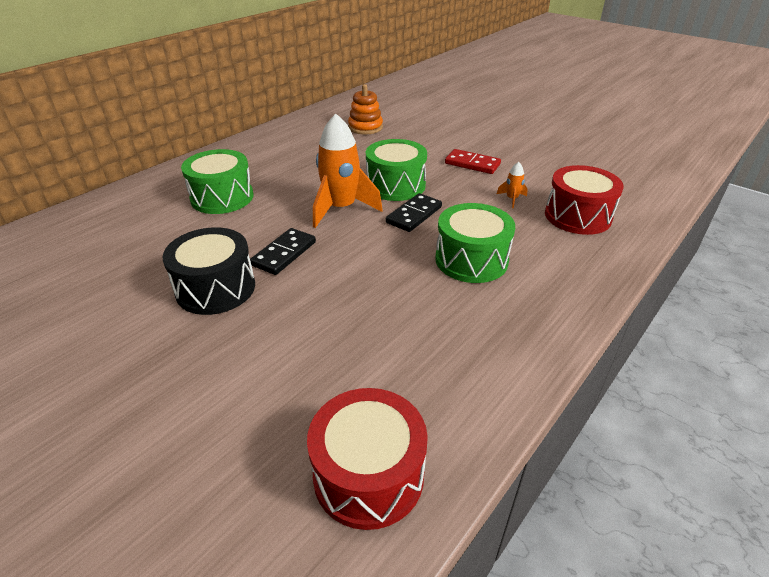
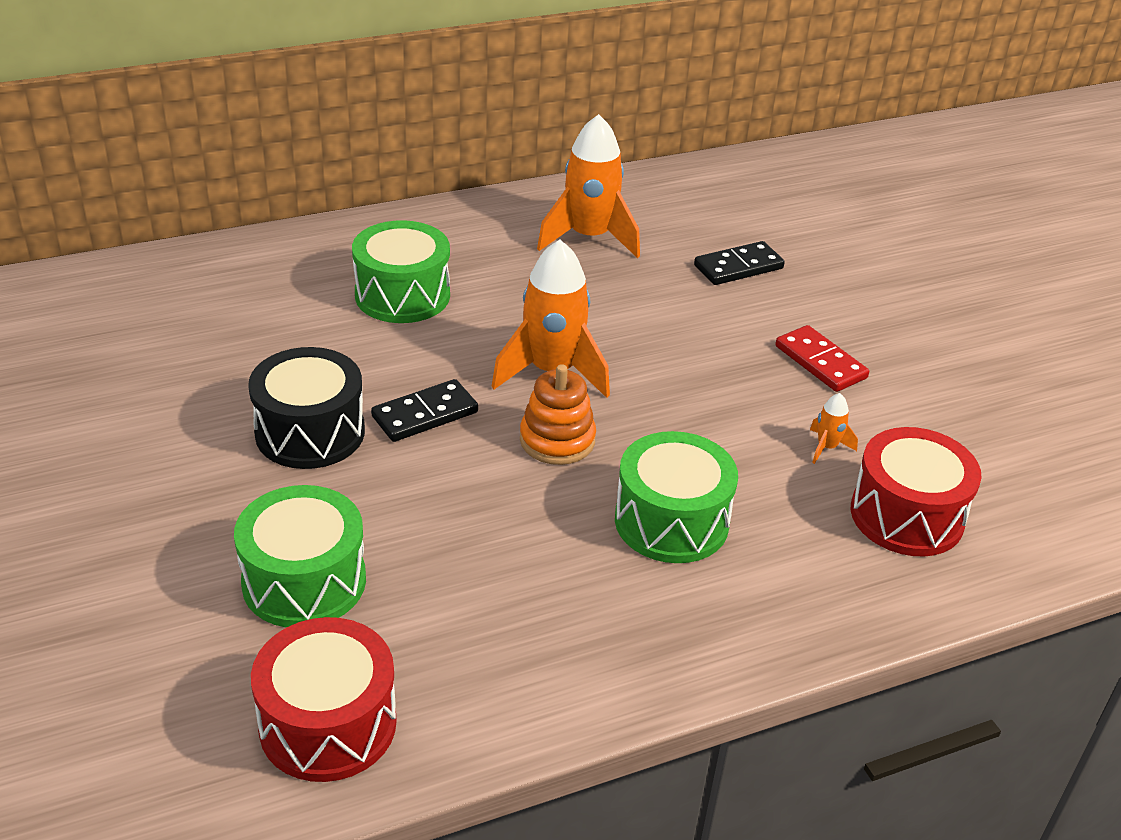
camera: 25 degrees right, 0 degrees up
(308, 143) = (589, 238): none -> orange rocket
(365, 127) = (702, 234): orange stacking toy -> orange stacking toy (557, 440)
(395, 185) = (663, 360): green drum -> green drum (304, 581)
(414, 215) = (649, 420): black domino -> black domino (738, 267)

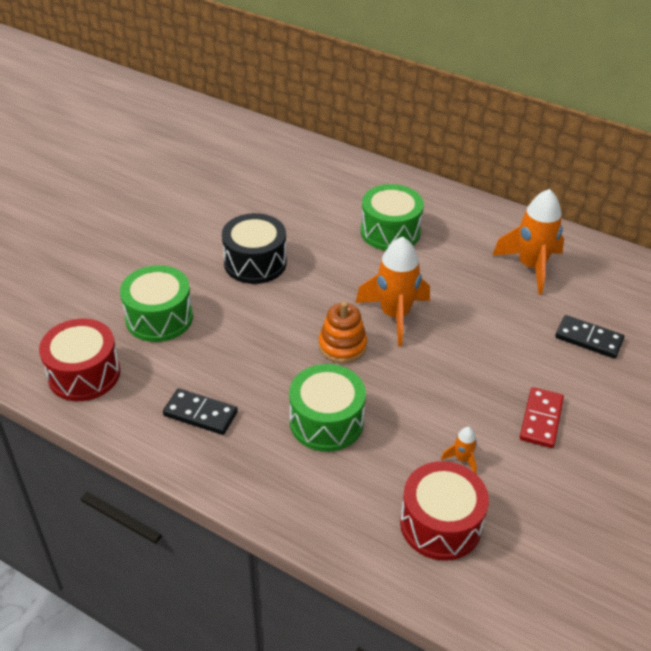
camera: 55 degrees right, 5 degrees up
(425, 414) = (309, 290): black domino -> black domino (200, 414)

